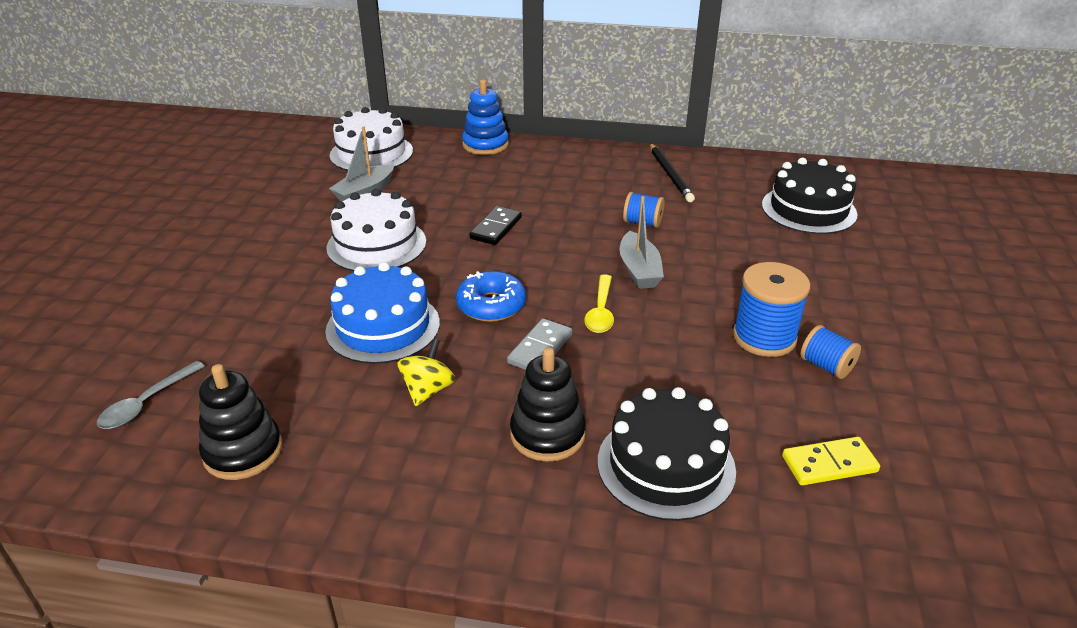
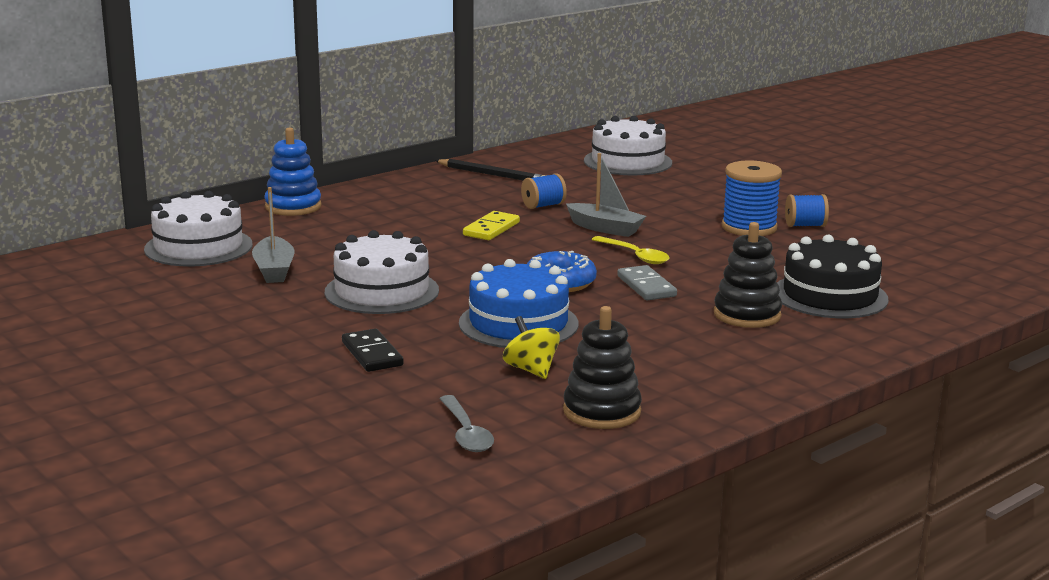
camera: 50 degrees left, 15 degrees down
(428, 390) = (633, 333): yellow spinning top -> yellow spinning top (531, 370)
(496, 228) = (449, 247): black domino -> black domino (372, 354)
(808, 209) = (627, 162): black cake -> white cake
(829, 464) = (891, 259): yellow domino -> yellow domino (491, 229)

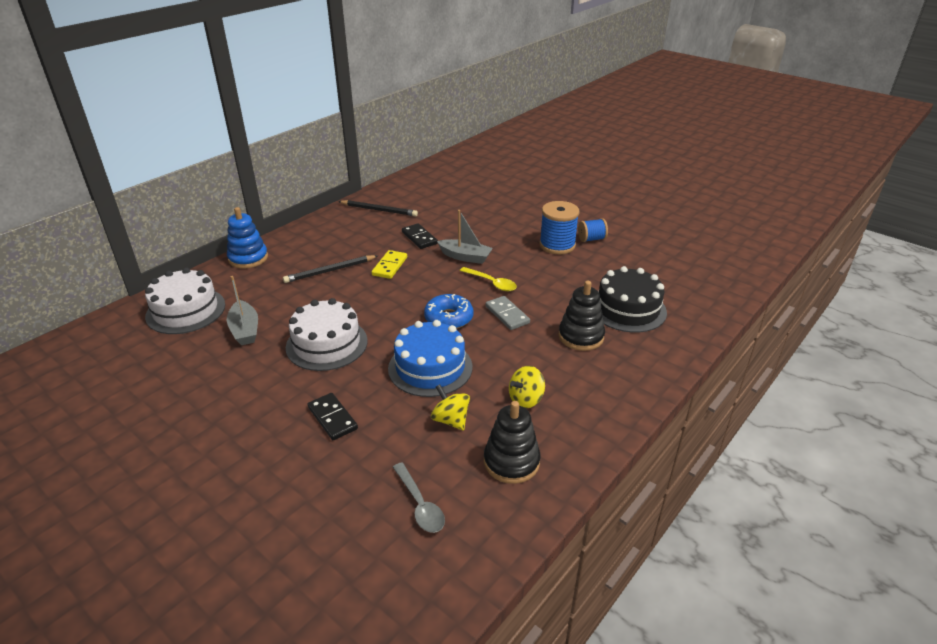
camera: 10 degrees left, 15 degrees up
(404, 227) = (330, 271): none -> black pencil
(543, 205) = (419, 238): blue spool -> black domino
(627, 162) = (463, 188): white cake -> none
(643, 362) = (526, 399): none -> yellow spinning top

